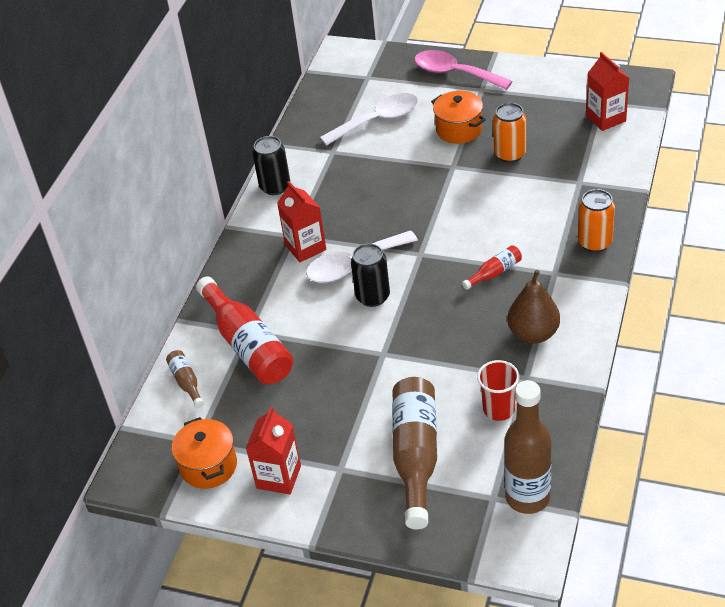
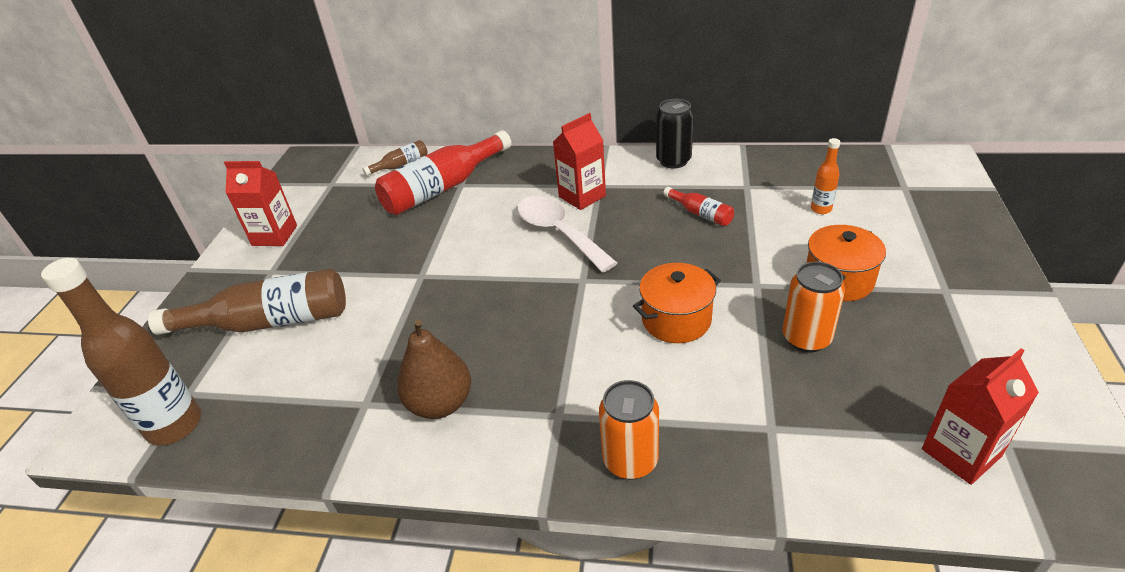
camera: 80 degrees right, 5 degrees down
(208, 466) = (301, 195): orange pot -> orange pot (676, 320)
(373, 296) = (508, 254): black can -> none
(378, 121) = (821, 209): white spoon -> orange bottle
(455, 73) = (966, 259): pink spoon -> none
(494, 273) = (554, 351): red bottle -> red bottle (700, 213)
(499, 409) = (317, 383): red cup -> none

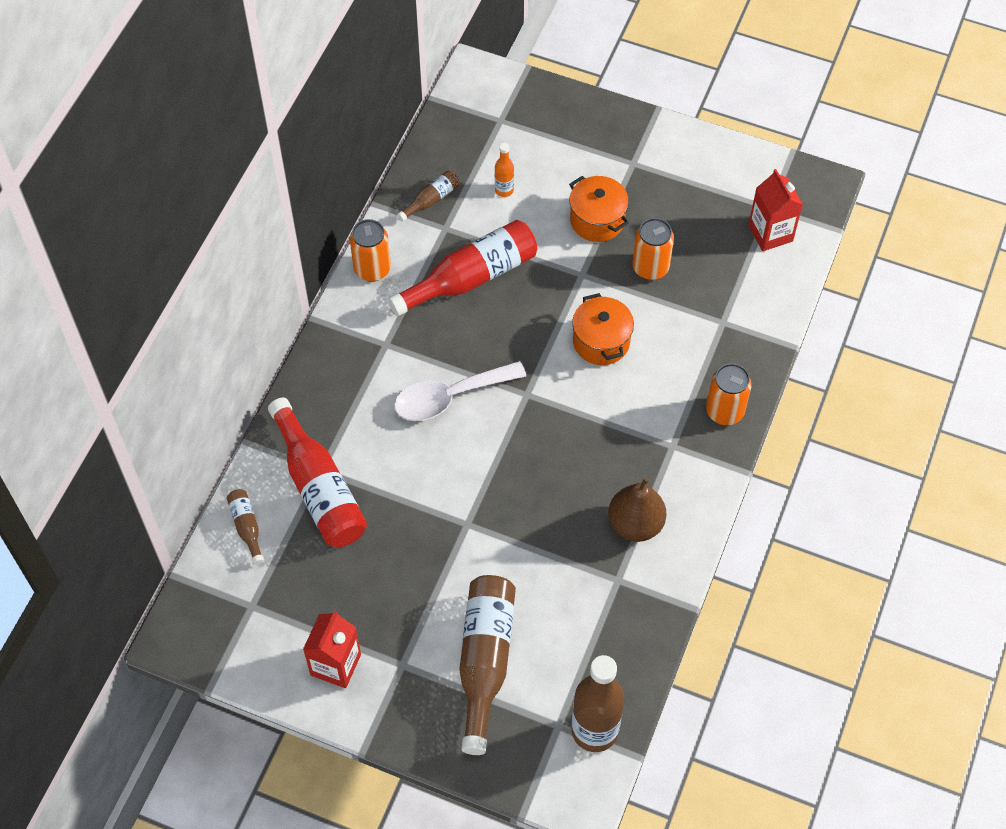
camera: 80 degrees left, 20 degrees up
(582, 196) = (398, 363): red carton -> none
(673, 161) = (372, 269): black can -> orange can
(700, 213) = (471, 278): red bottle -> red bottle, size x2.13
(772, 172) = (431, 200): none -> brown bottle

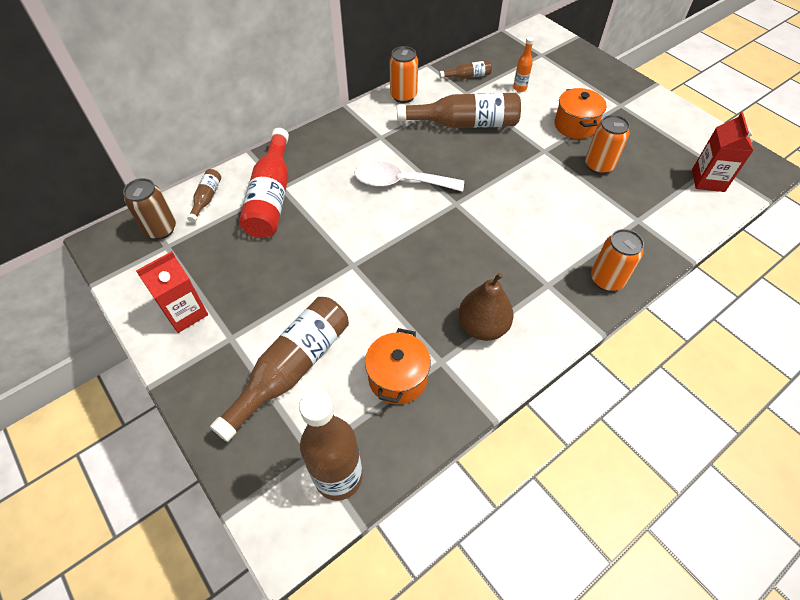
camera: 30 degrees right, 5 degrees down
(227, 590) = (161, 229): none -> brown can
(471, 278) = (464, 124): red bottle -> brown bottle
(601, 342) = (533, 194): orange pot -> orange pot (397, 378)

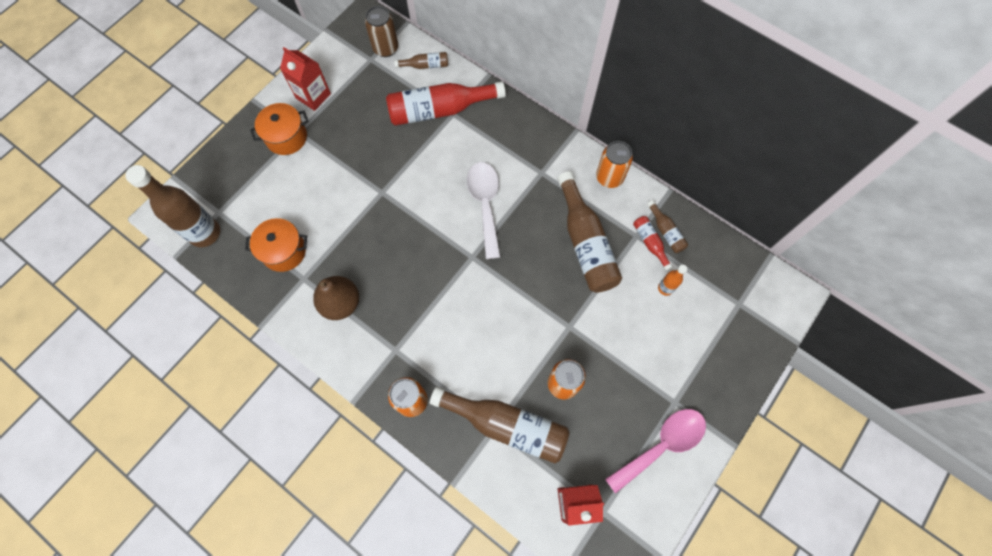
camera: 75 degrees right, 15 degrees up
(292, 368) = (280, 179): brown bottle -> brown bottle (506, 425)
(475, 87) = (650, 243): none -> red bottle
(575, 125) = (620, 354): orange pot -> orange pot (286, 137)
(657, 120) = (661, 445): none -> pink spoon

